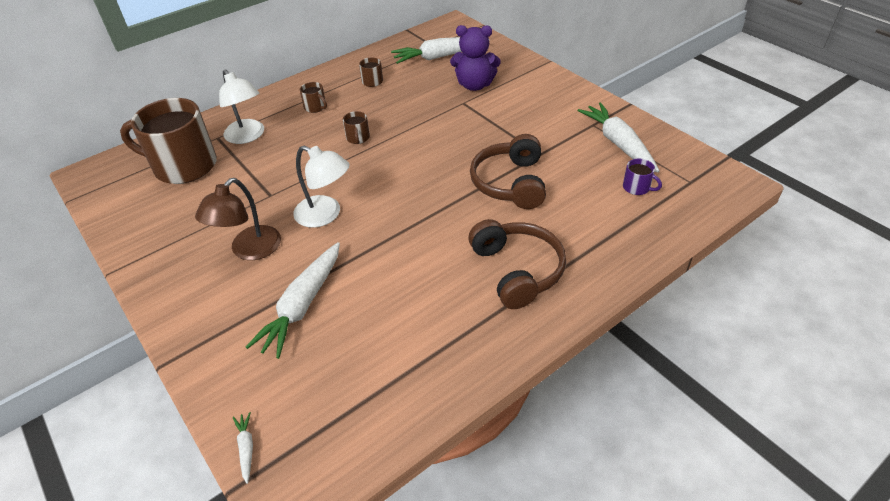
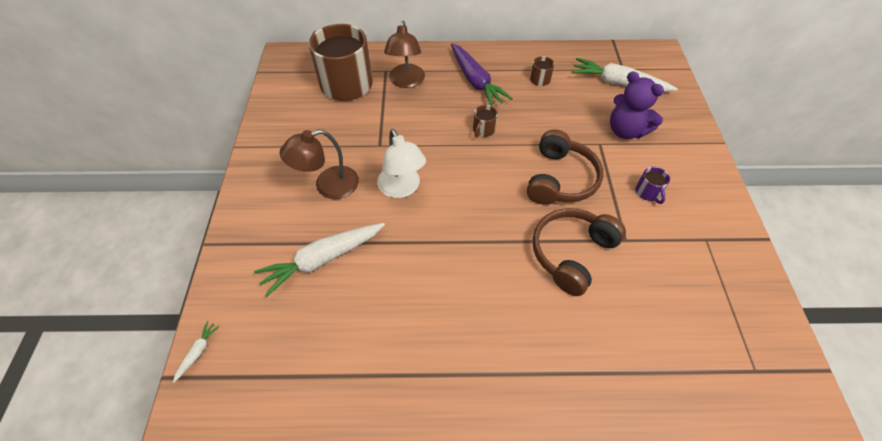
camera: 35 degrees right, 10 degrees up
(248, 136) = (406, 82): white lamp -> brown lamp
(315, 107) = (475, 81): brown mug -> purple carrot
(517, 270) = (502, 347): brown headphones -> brown headphones (560, 179)
(618, 144) = (714, 277): white carrot -> none
(637, 187) = (690, 339): purple mug -> purple mug (648, 192)

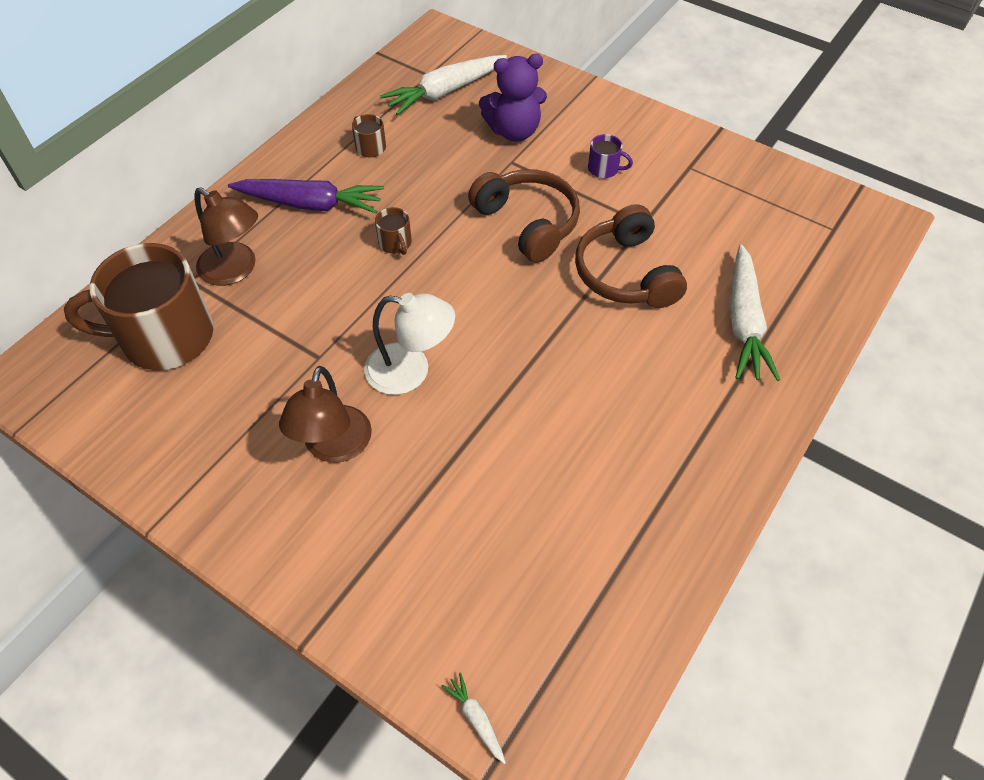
camera: 55 degrees left, 0 degrees up
(322, 259) = (447, 509): white carrot -> white carrot (744, 322)

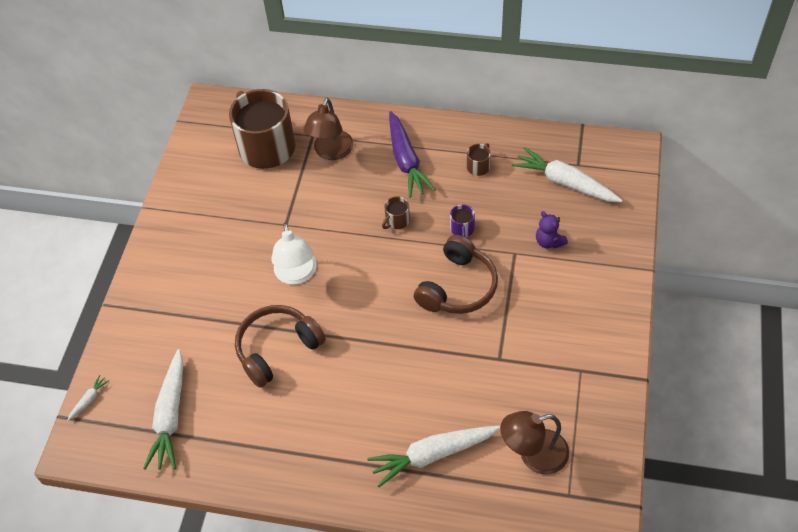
camera: 70 degrees right, 0 degrees up
(334, 447) = (226, 262): brown lamp -> brown lamp (533, 455)
(514, 131) = (549, 242): purple teddy bear -> purple teddy bear, size x0.60
(562, 600) = (170, 416): none -> white carrot
(604, 169) = (543, 314): purple mug -> purple mug (462, 229)
(625, 273) = (441, 364): brown headphones -> brown headphones (277, 349)

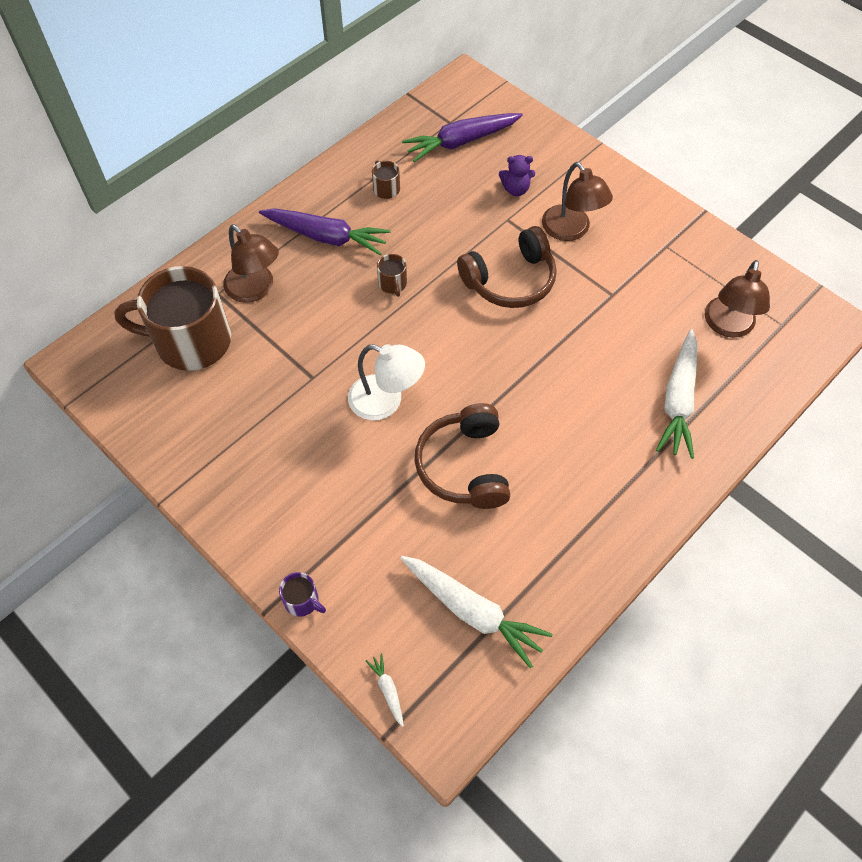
camera: 60 degrees left, 5 degrees up
(458, 287) = (510, 280): brown headphones -> brown headphones turned 90 degrees clockwise
(462, 229) = (447, 241): purple mug -> purple mug (302, 601)
(539, 299) = (571, 230): none -> brown lamp
(565, 183) = (461, 142): white carrot -> purple carrot

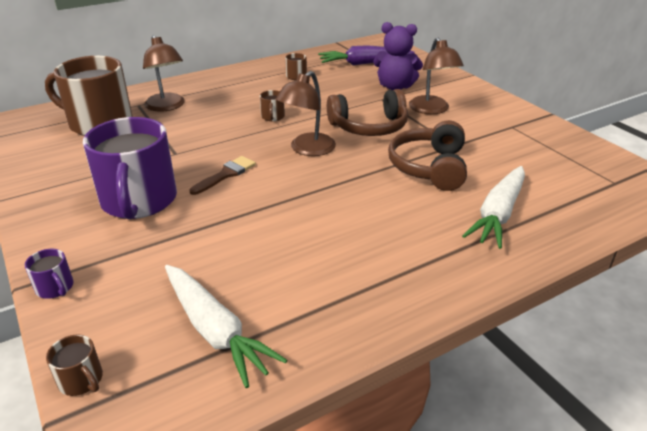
camera: 15 degrees right, 25 degrees down
(315, 465) = (139, 201): none -> purple mug
(326, 237) = (237, 90): purple carrot -> none
(386, 401) = (226, 174): white lamp -> brown brush
(388, 690) = (81, 380): white carrot -> brown mug
(464, 466) = (270, 223): brown headphones -> brown headphones (429, 167)
(516, 189) = (395, 87): purple teddy bear -> purple teddy bear, size x1.68
(727, 326) = (559, 176): brown lamp -> brown lamp (307, 149)

